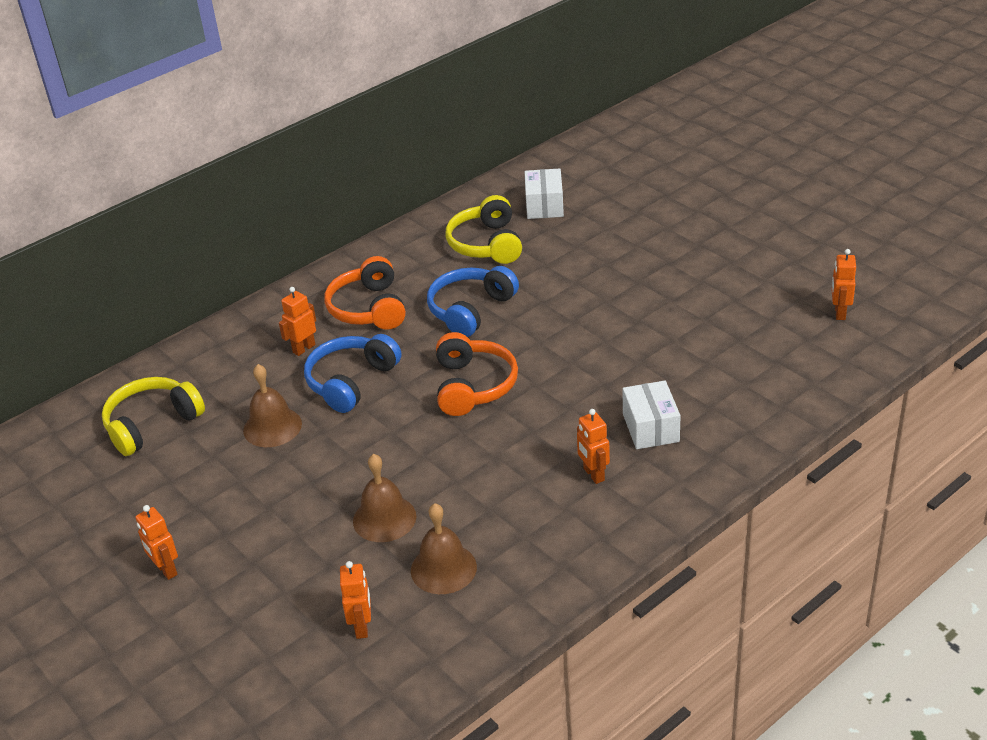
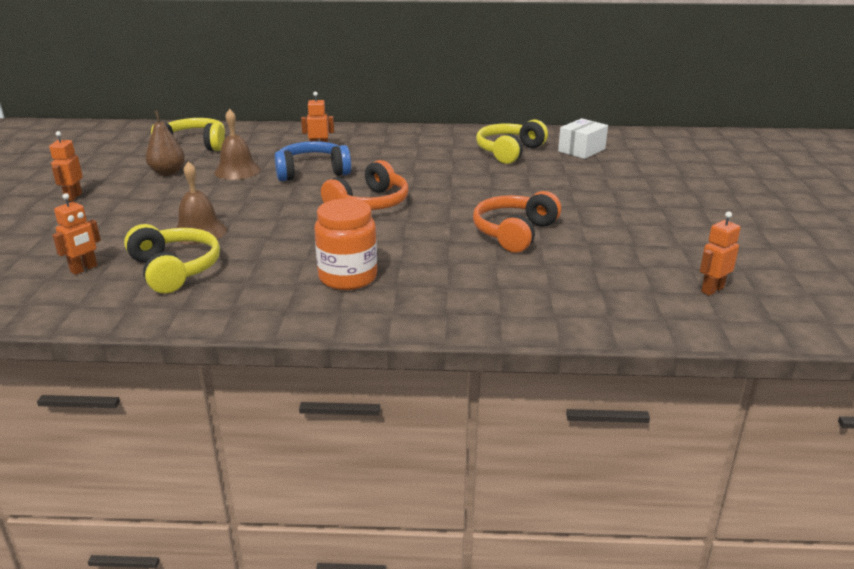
camera: 40 degrees right, 10 degrees down
(202, 476) = (168, 172): none -> brown pear
(368, 308) = (385, 149): orange headphones -> orange headphones (514, 233)
(443, 568) = (175, 269): brown bell -> yellow headphones
(470, 310) = (439, 173): blue headphones -> none
(593, 474) = (348, 277): orange robot -> orange jar
(651, 428) = (433, 276): white box -> none

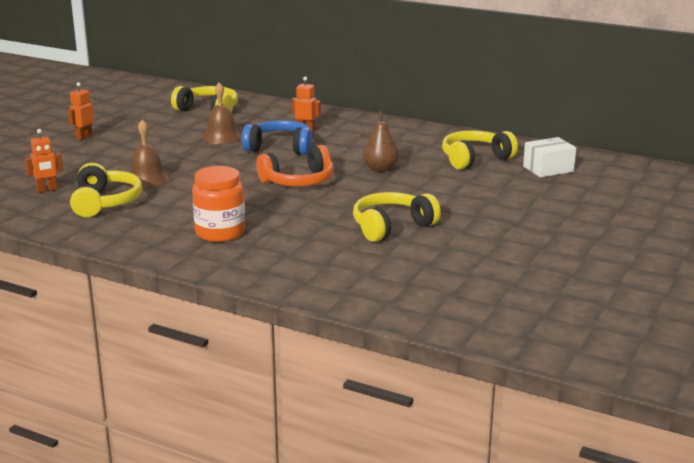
camera: 25 degrees right, 5 degrees down
(168, 172) = (168, 129): brown pear -> brown pear (380, 169)
(514, 233) = (391, 227): orange headphones -> yellow headphones
(712, 289) = (506, 304): orange robot -> none

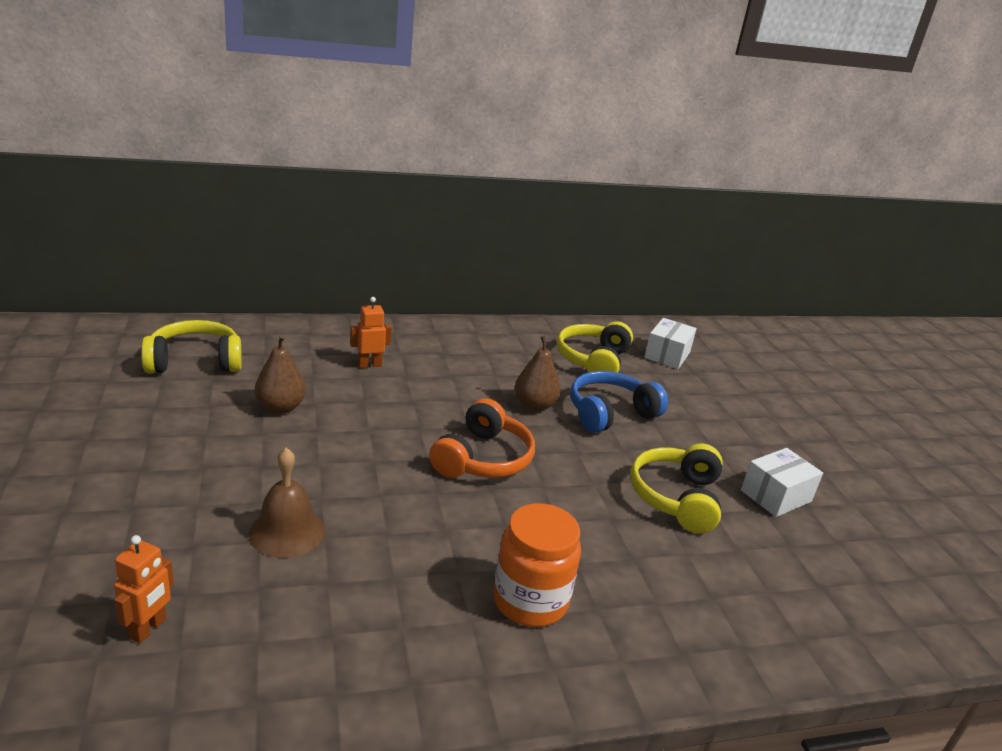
camera: 45 degrees left, 5 degrees up
(84, 137) = (59, 474): orange robot -> none
(105, 202) = (289, 613): yellow headphones -> none
(222, 137) = (280, 407): brown bell -> brown pear
(280, 148) = (381, 405): blue headphones -> blue headphones (610, 413)
(470, 246) = (775, 496): none -> white box

